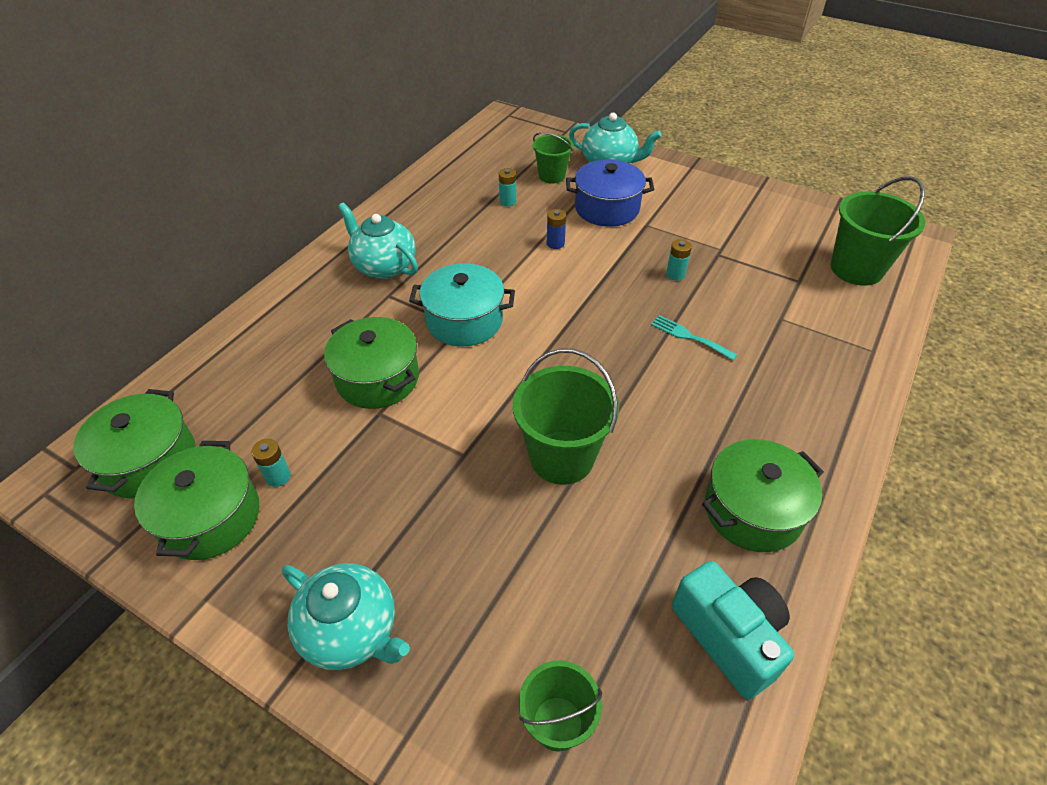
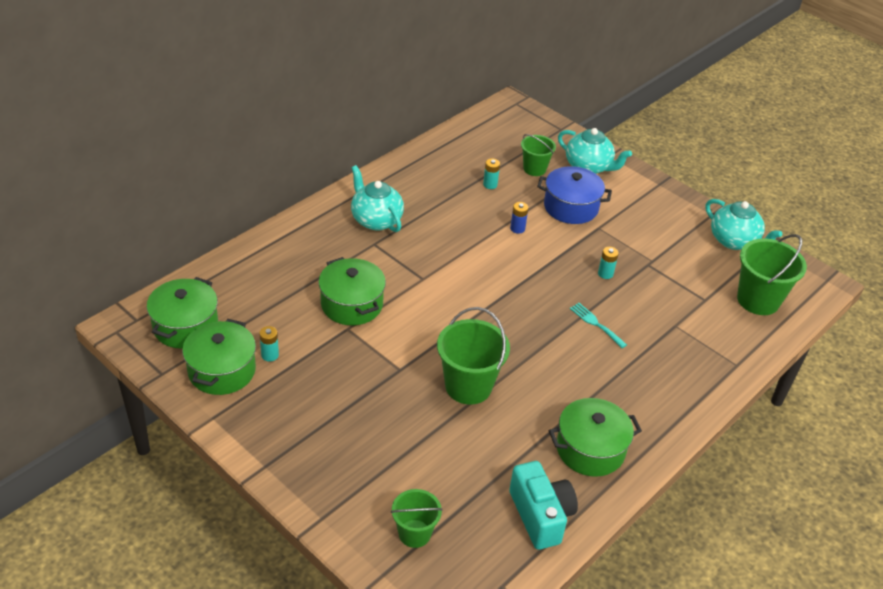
camera: 10 degrees right, 5 degrees down
(351, 631) = (300, 456): turquoise teapot -> turquoise teapot (734, 241)
(464, 321) = (426, 275): turquoise pot -> none

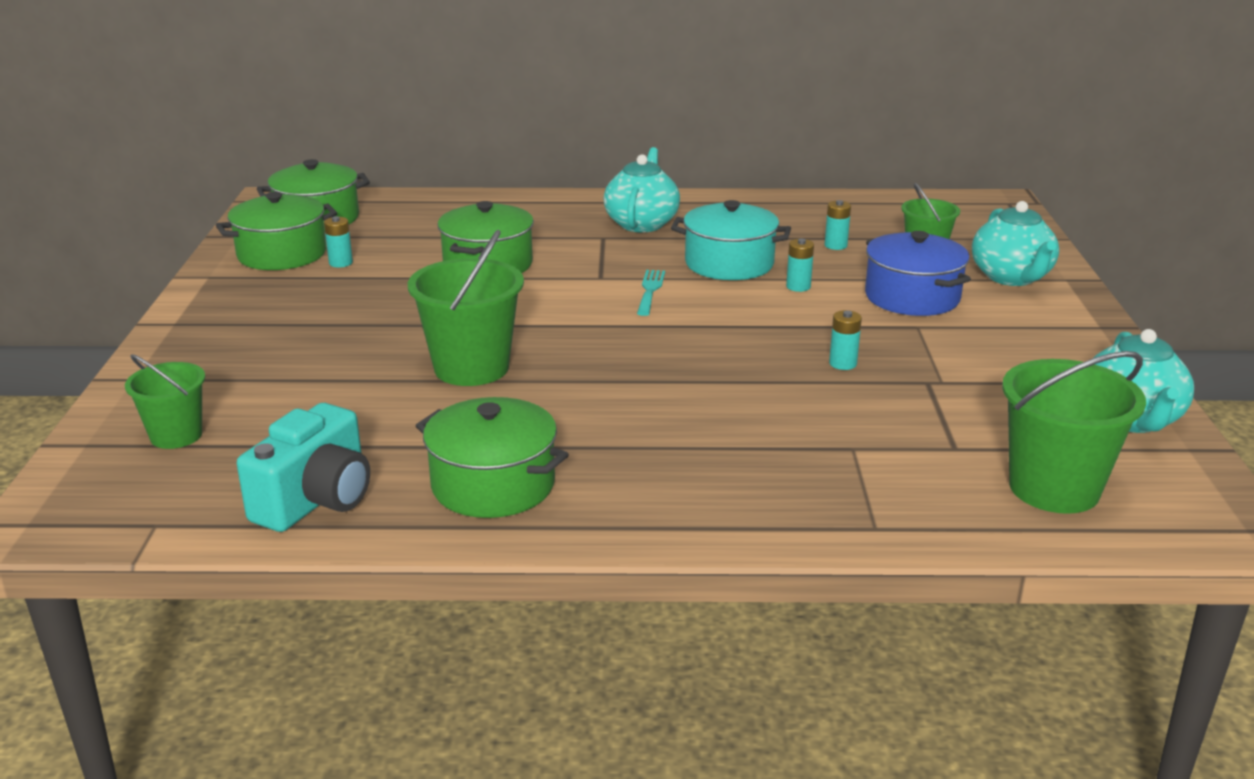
camera: 50 degrees right, 15 degrees down
(464, 229) = (729, 263): none -> turquoise pot
(517, 228) = (798, 286): blue battery -> turquoise battery
(596, 324) = (736, 395): turquoise fork -> turquoise fork (650, 290)

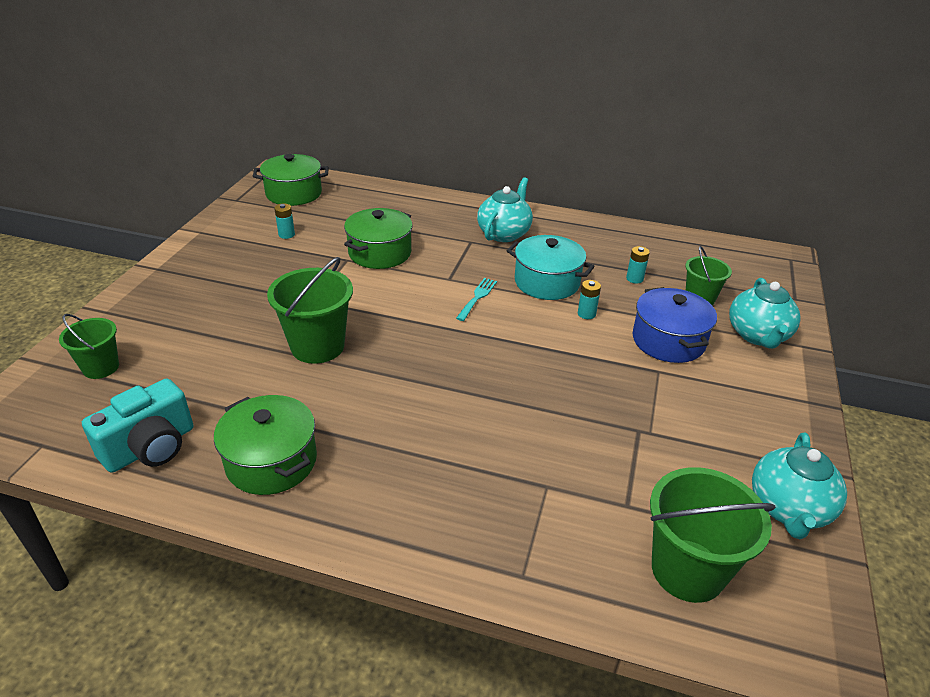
camera: 15 degrees right, 10 degrees up
(282, 254) = (255, 220): green pot -> none
(843, 363) = (582, 397): turquoise battery -> none

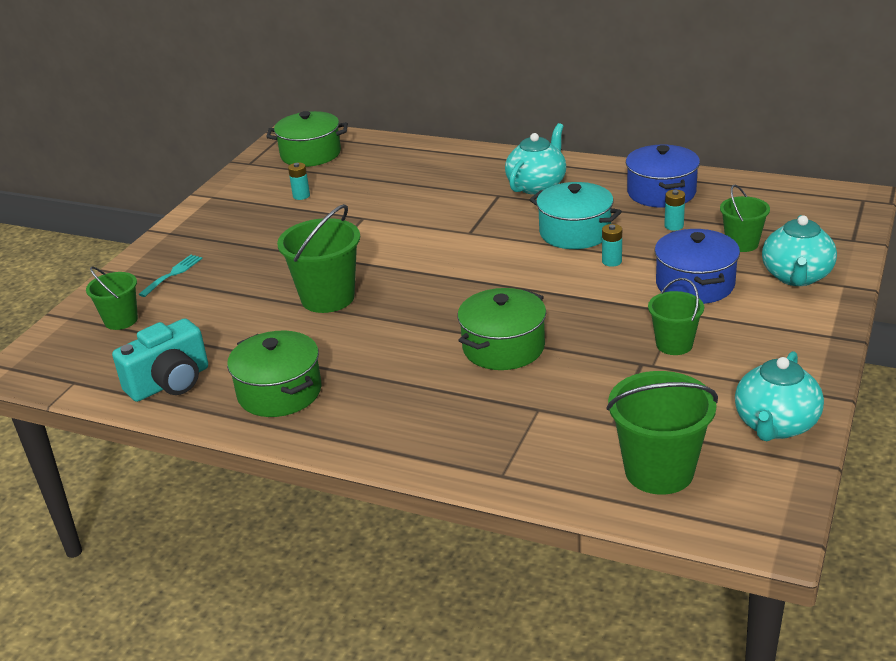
camera: 10 degrees right, 5 degrees down
(380, 253) = (398, 210): green pot -> green pot (503, 347)
(477, 297) = (497, 249): turquoise fork -> turquoise fork (173, 274)
(616, 245) = (661, 192): none -> blue pot
(665, 408) = (674, 344): none -> green bucket

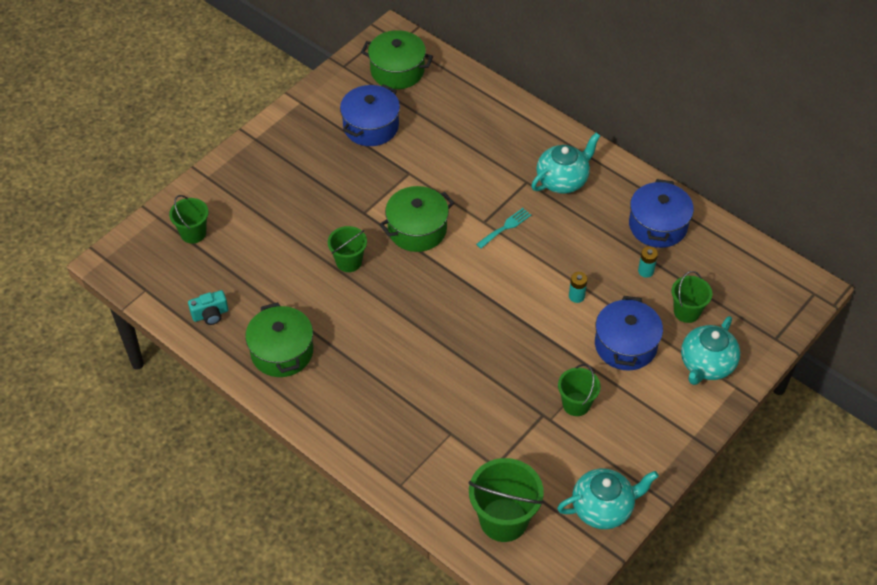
camera: 15 degrees right, 20 degrees up
(170, 383) = (210, 314): turquoise camera -> turquoise camera, size x0.58
(173, 274) = (244, 192): turquoise fork -> turquoise fork (505, 227)
(301, 196) = (371, 126): turquoise battery -> blue pot
(328, 298) = (349, 262): green bucket -> green bucket, size x0.61
(503, 347) = (453, 362): green pot -> green pot (417, 229)
(575, 232) = (565, 251): turquoise pot -> none
(775, 425) = (603, 508): turquoise teapot -> turquoise teapot turned 150 degrees counterclockwise

